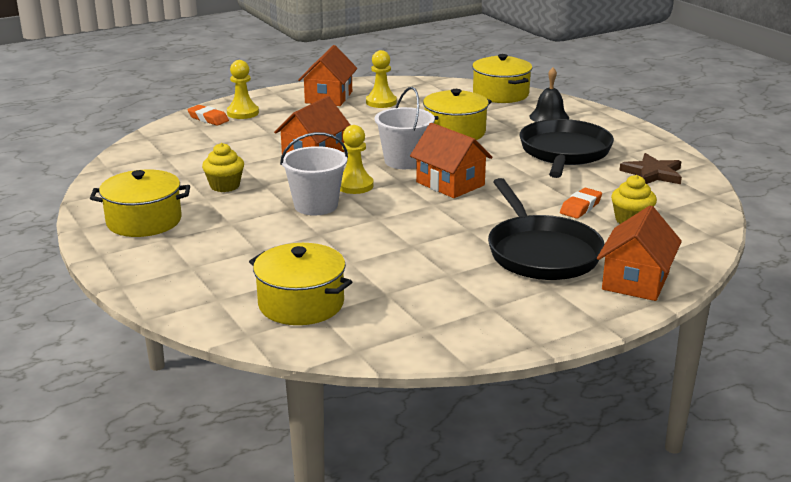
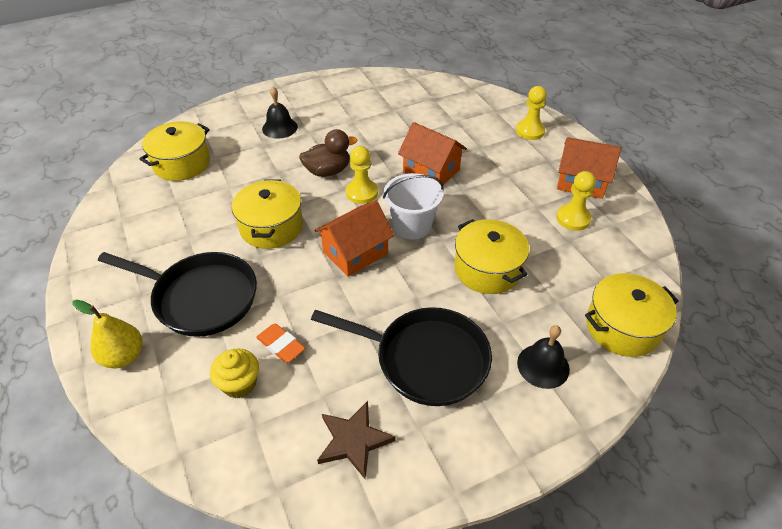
camera: 95 degrees right, 20 degrees up
(144, 221) = (322, 98): yellow pot -> yellow pot (271, 227)
(208, 119) = (513, 114): orange eraser -> none
(217, 243) = (279, 127): none -> black bell
(225, 186) = (373, 127): yellow cupcake -> none
(316, 205) = (328, 171): white bucket -> brown duck
(541, 252) = (201, 298): black pan -> black pan turned 150 degrees counterclockwise
(636, 281) = (123, 356): orange house -> yellow pear

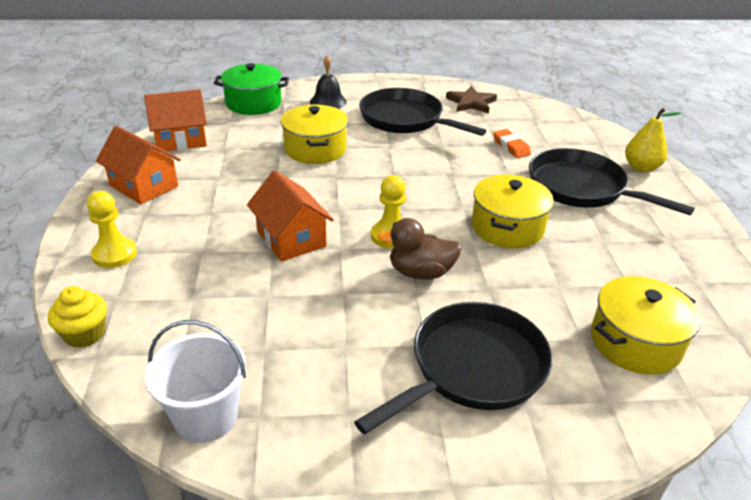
camera: 160 degrees left, 10 degrees down
(239, 384) = (544, 137): yellow cupcake -> yellow cupcake (85, 334)
(279, 127) = (472, 368): black bell -> black pan
(355, 253) = (426, 186): orange house -> orange house (181, 140)
(412, 226) = (356, 193): white bucket -> white bucket (206, 417)
(573, 218) = (198, 161): yellow pawn -> none
(622, 327) = (253, 103): yellow pot -> green pot

